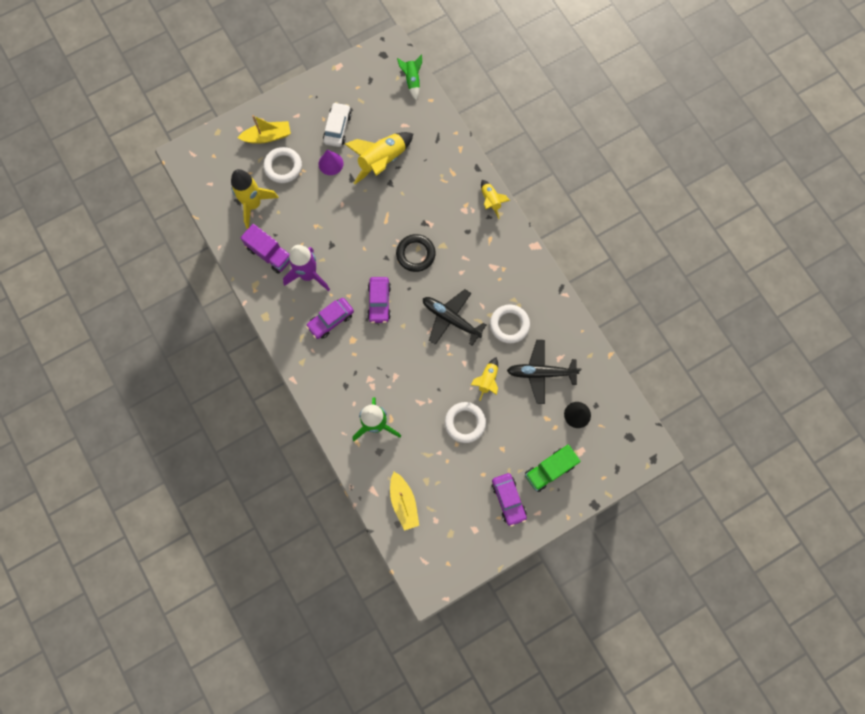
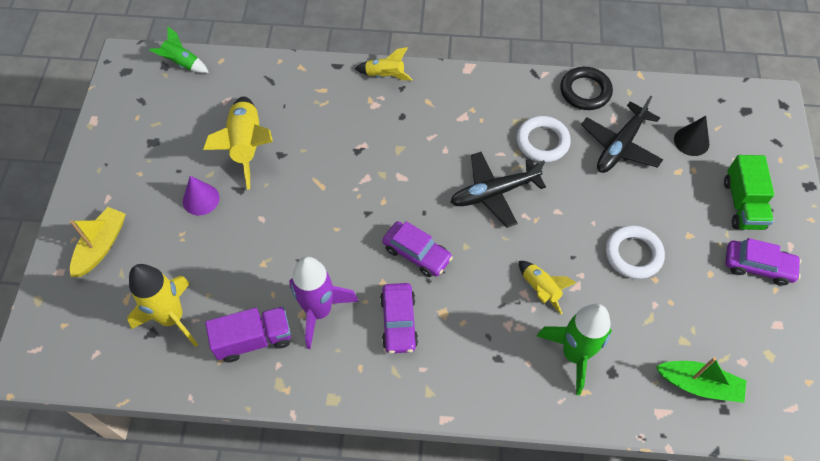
camera: 55 degrees left, 15 degrees down
(283, 166) = (156, 253): white ring -> none
(337, 128) = (165, 166): white car -> none
(403, 502) = (698, 384): yellow boat -> green boat
(415, 254) = (387, 181): black ring -> black ring (585, 91)
(487, 380) = (594, 201): yellow rocket -> yellow rocket (540, 289)

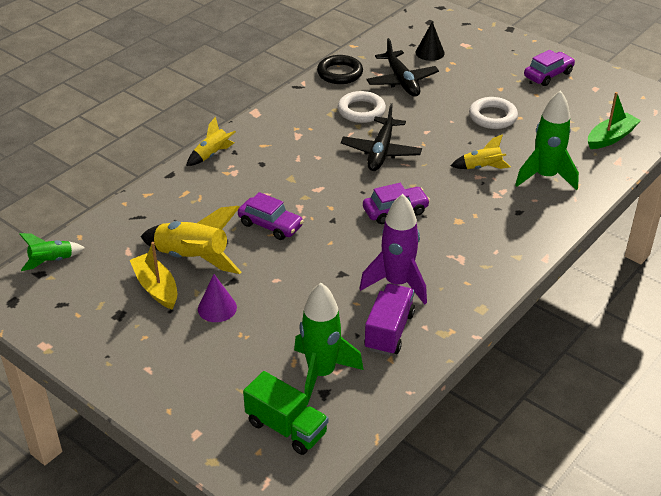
camera: 55 degrees left, 20 degrees down
(101, 246) = (198, 393): yellow boat -> yellow boat (156, 287)
(172, 318) = (321, 373): yellow rocket -> green rocket
(399, 322) = (446, 246): purple car -> purple car (270, 225)
(742, 204) = (498, 58): green truck -> green truck (286, 428)

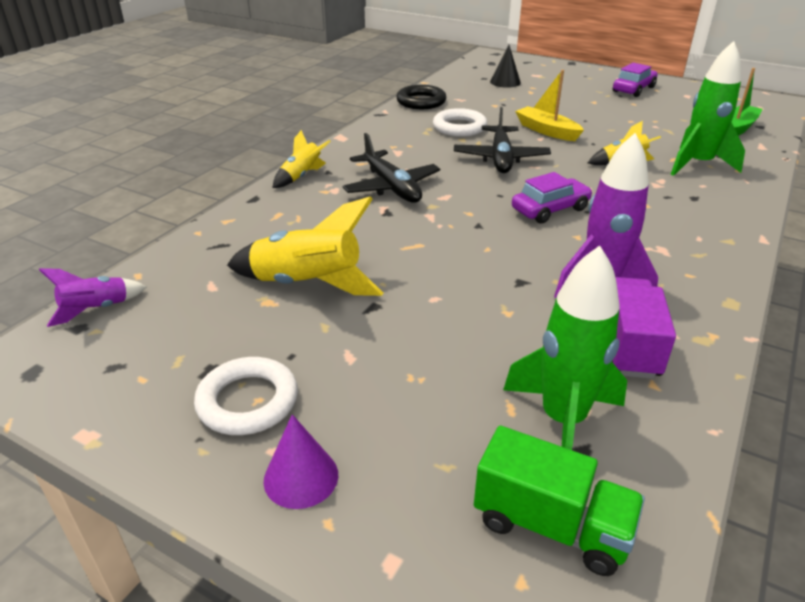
camera: 10 degrees left, 5 degrees down
(52, 261) = (97, 309): green rocket -> purple rocket
(156, 287) = (262, 327): yellow boat -> yellow boat (547, 131)
(217, 308) = (362, 344): purple cone -> purple cone (301, 477)
(270, 225) = (401, 237): purple car -> none
(402, 81) = (489, 103): black plane -> black plane (391, 187)
(492, 117) = (602, 122): white ring -> white ring (248, 401)

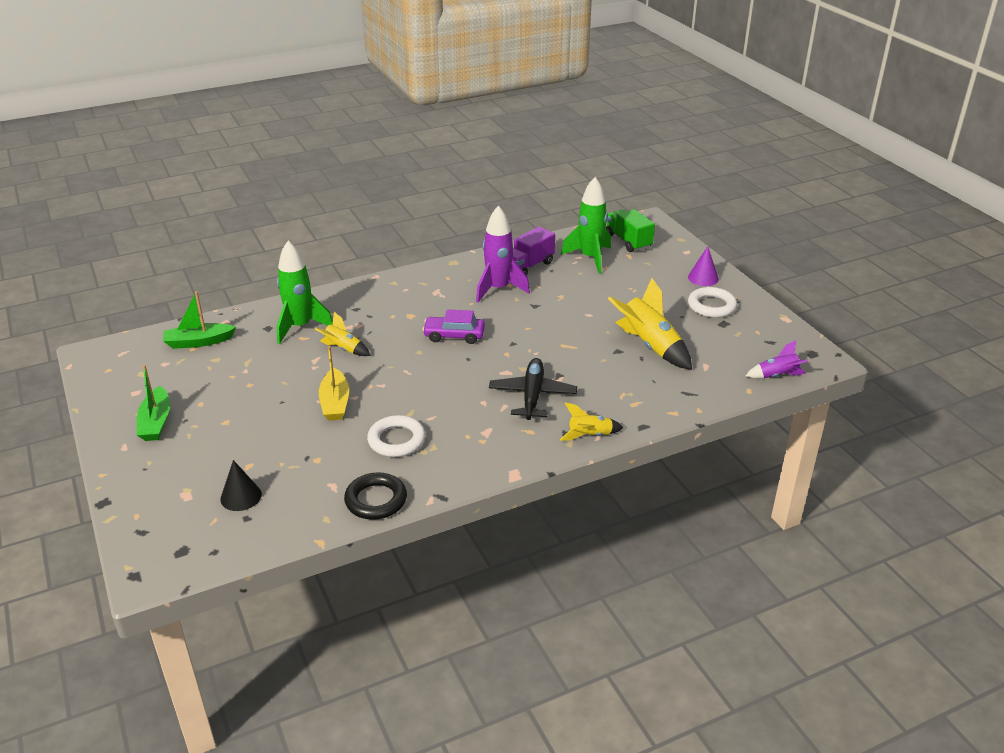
camera: 145 degrees left, 0 degrees up
(500, 158) = (418, 389): black plane -> none
(633, 89) = (156, 422): purple car -> green boat

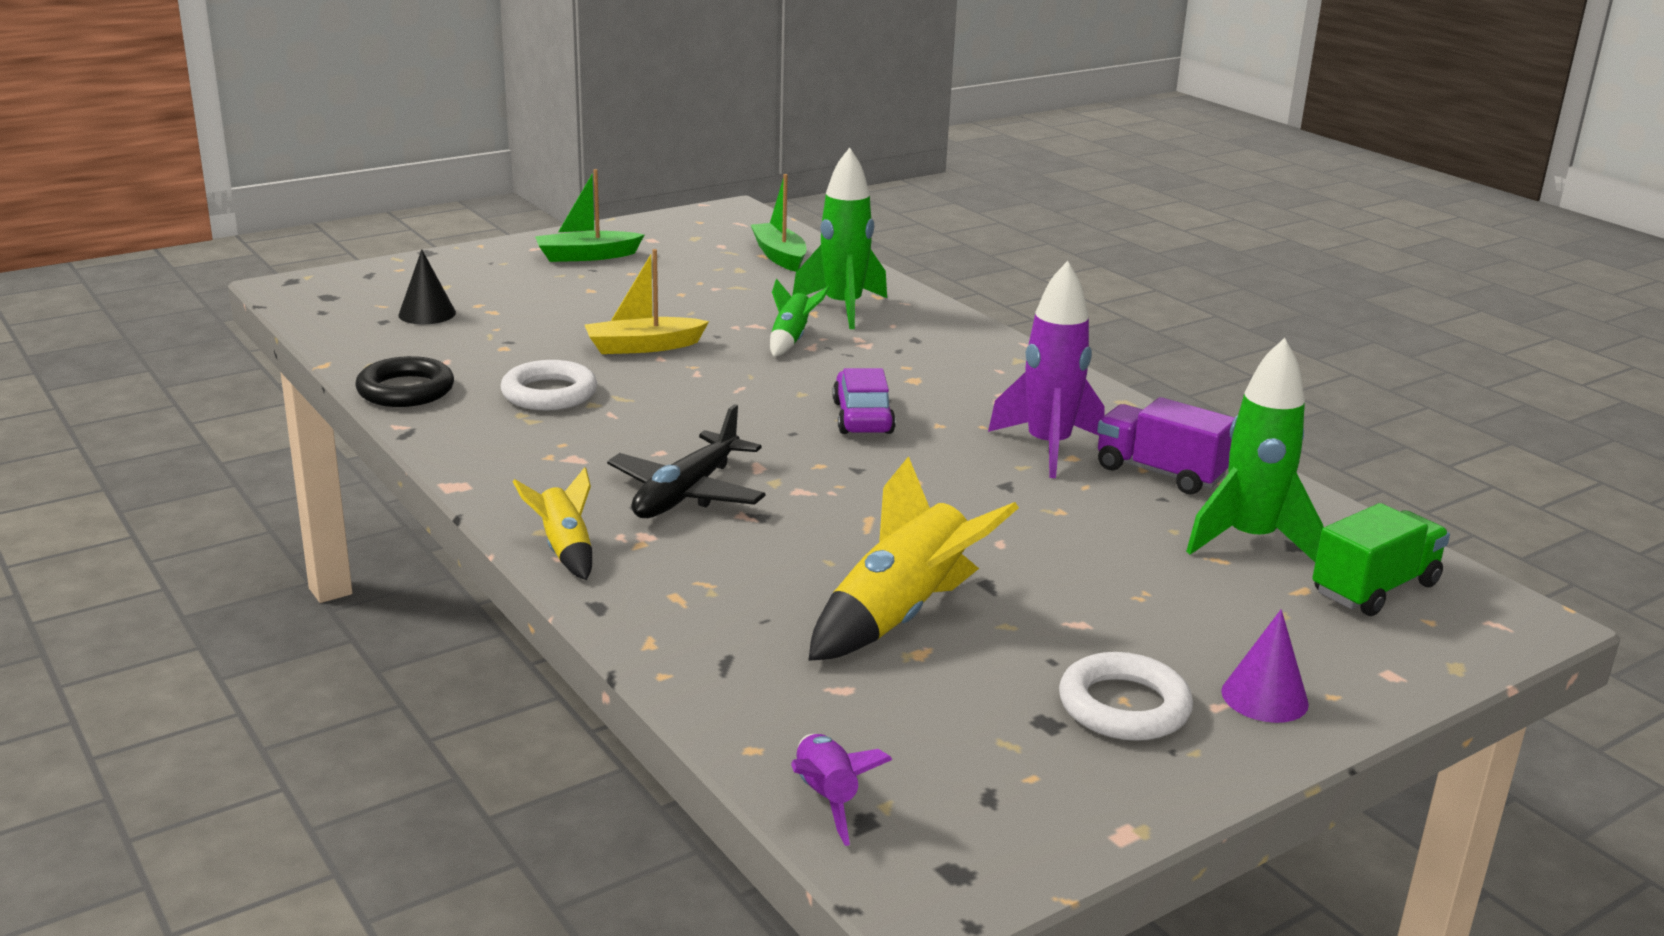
camera: 80 degrees right, 10 degrees down
(343, 349) = (791, 340): yellow rocket -> green rocket
(532, 395) = (687, 493): black plane -> black plane turned 120 degrees clockwise

